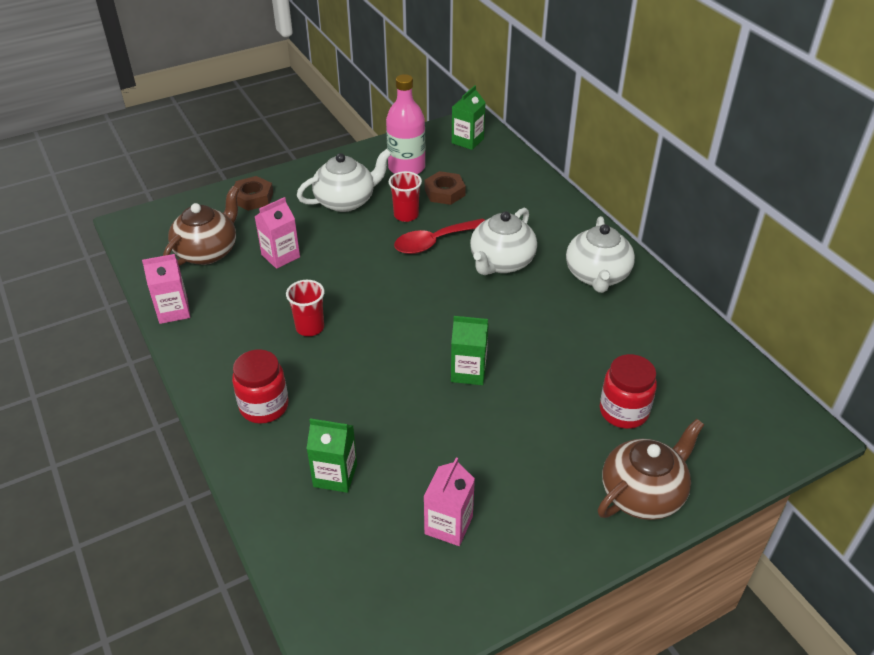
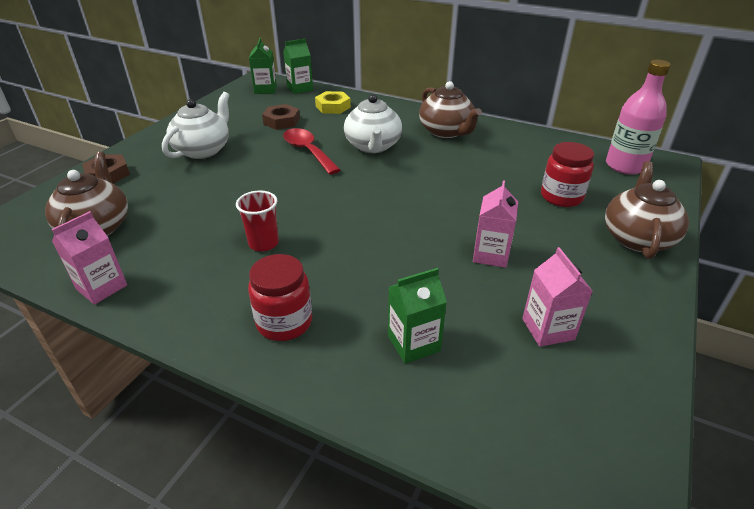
camera: 35 degrees left, 5 degrees down
(280, 256) = (179, 204): pink carton -> pink carton (490, 255)
(406, 168) = (234, 116): pink bottle -> pink bottle (625, 166)
(406, 215) = (266, 143): red cup -> none
(434, 242) = (308, 151): red spoon -> red spoon turned 120 degrees clockwise
(468, 372) = (431, 219): green carton -> green carton (300, 88)
(513, 192) = (333, 107): none -> yellow nut
(597, 276) = (446, 132): white teapot -> brown teapot

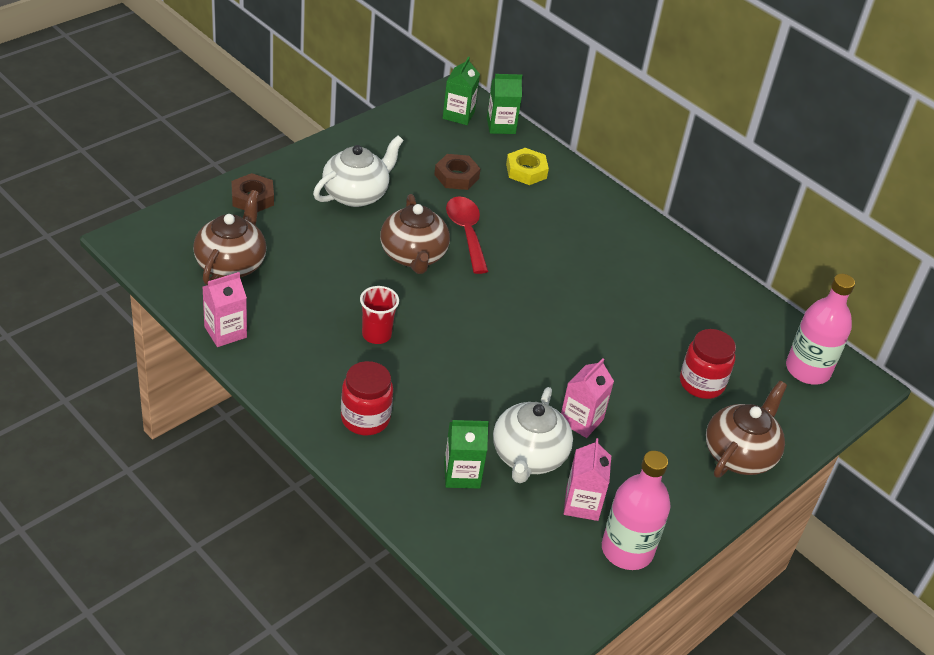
camera: 15 degrees right, 5 degrees up
(373, 146) = (541, 248): white teapot -> white teapot (528, 457)
(446, 132) = (637, 254): brown teapot -> brown teapot (413, 256)
(625, 359) = (627, 550): none -> pink bottle

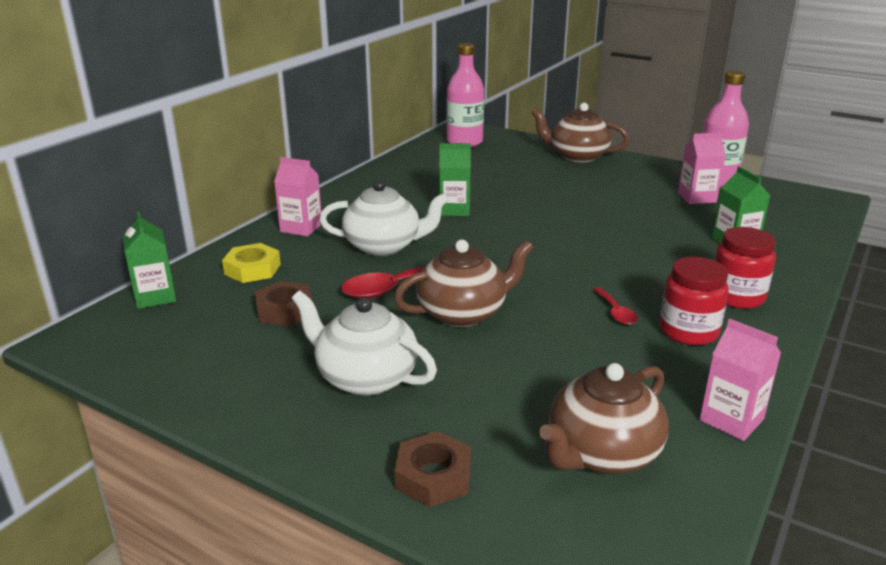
camera: 100 degrees left, 15 degrees down
(231, 264) = (601, 453): brown teapot -> brown teapot turned 45 degrees counterclockwise
(376, 335) = (616, 312): red cup -> red spoon
(458, 115) = (134, 330): green carton -> green carton (454, 210)
(528, 457) = (677, 220): white teapot -> white teapot (384, 246)
(581, 420) = (611, 206): pink carton -> pink carton (301, 228)
(701, 383) = (517, 170): red jar -> red jar (688, 331)

